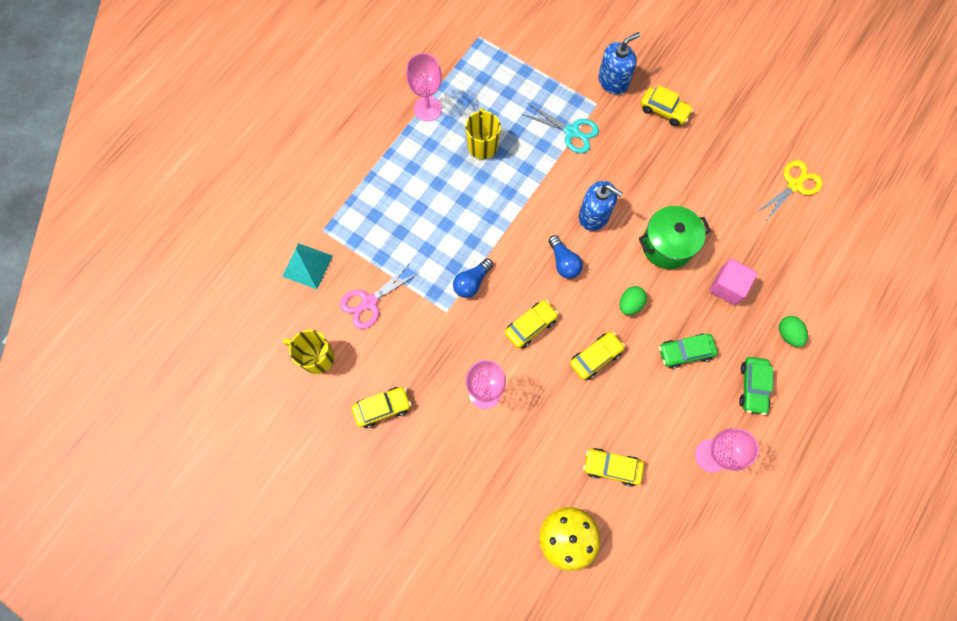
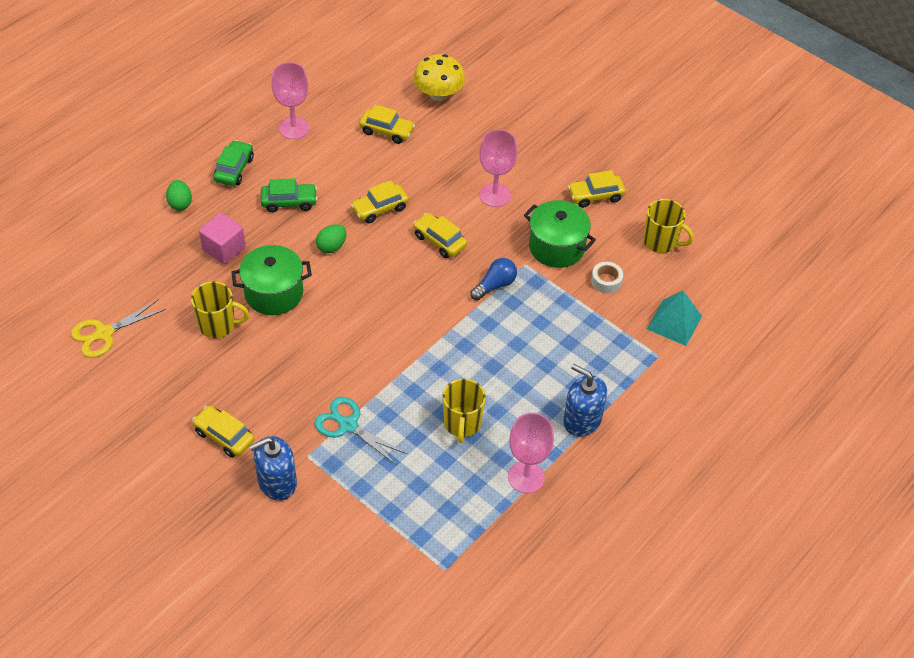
camera: 175 degrees left, 20 degrees down
(369, 302) = (606, 281): pink scissors -> white tape
(418, 335) = (556, 247): none -> green pot
(530, 326) = (439, 241): yellow car -> yellow car turned 75 degrees clockwise
(563, 262) = (392, 291): blue light bulb -> none
(594, 215) = (346, 331): blue soap dispenser -> blue soap dispenser (582, 420)
(704, 206) = (218, 325): none -> yellow mug

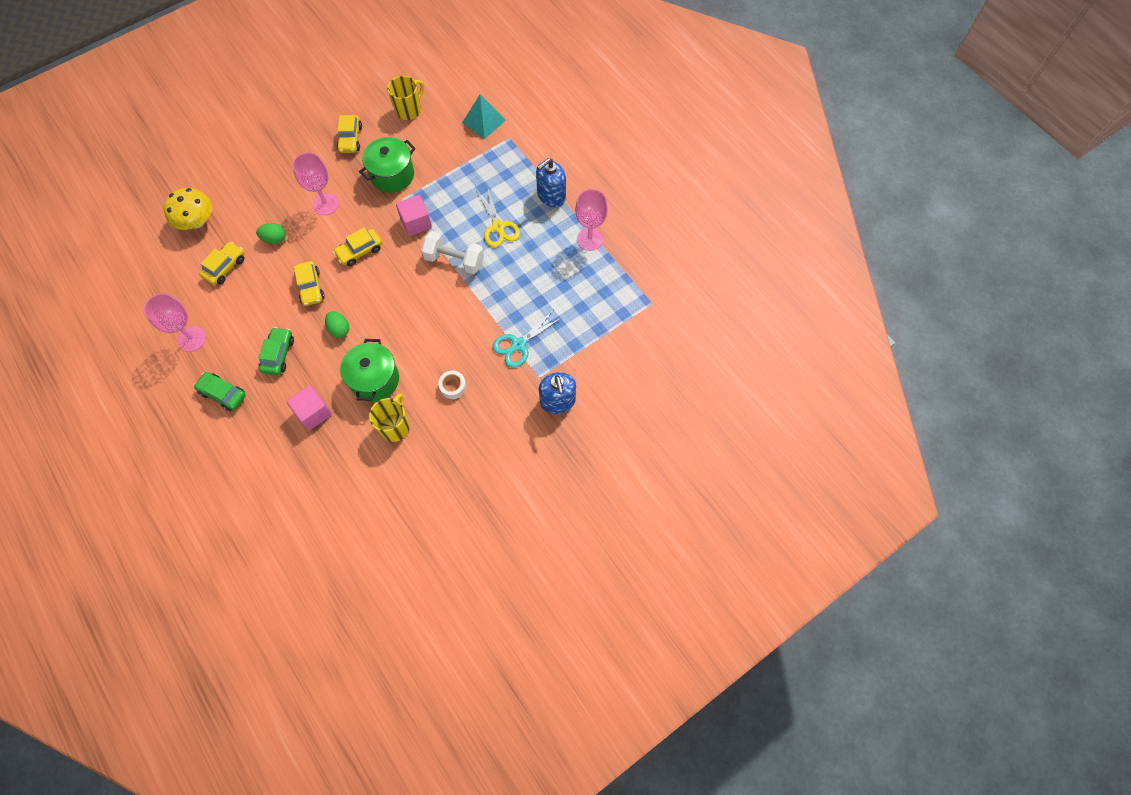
camera: 75 degrees left, 15 degrees up
(104, 333) = (377, 520): yellow scissors -> yellow scissors (498, 227)
(180, 203) = (248, 443): green egg -> green egg (275, 239)
(224, 436) = (507, 434): yellow car -> none
(452, 335) = (454, 260): none -> white dumbbell
(462, 424) = (536, 269): yellow mug -> none
(495, 285) = (416, 223): blue light bulb -> pink cube
(606, 281) = (434, 152): white tape -> white tape (453, 387)

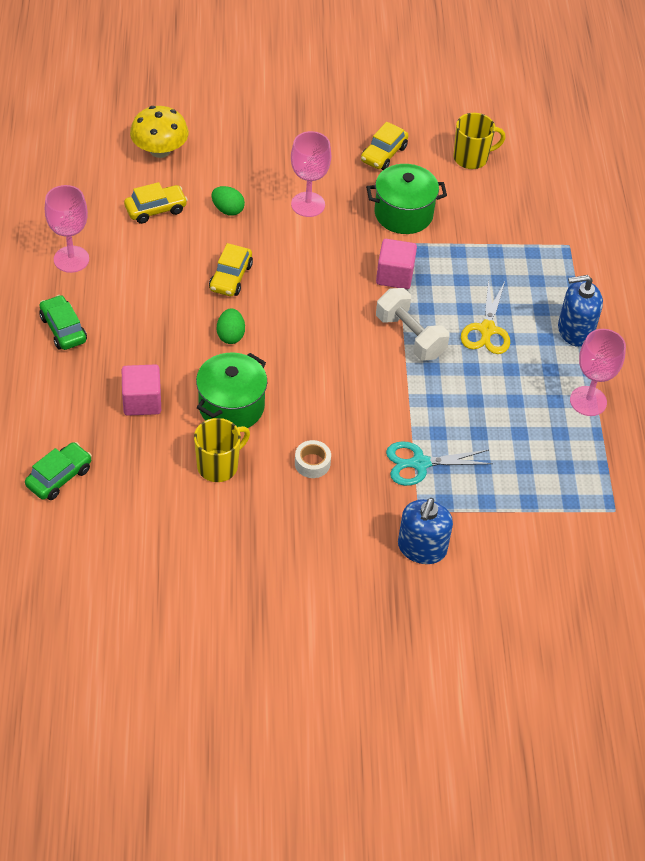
camera: 30 degrees right, 15 degrees down
(278, 354) = (148, 324): green car -> green car (59, 477)
(359, 251) = (310, 270): yellow car -> none
(483, 121) = (551, 212): turquoise pyramid -> none

